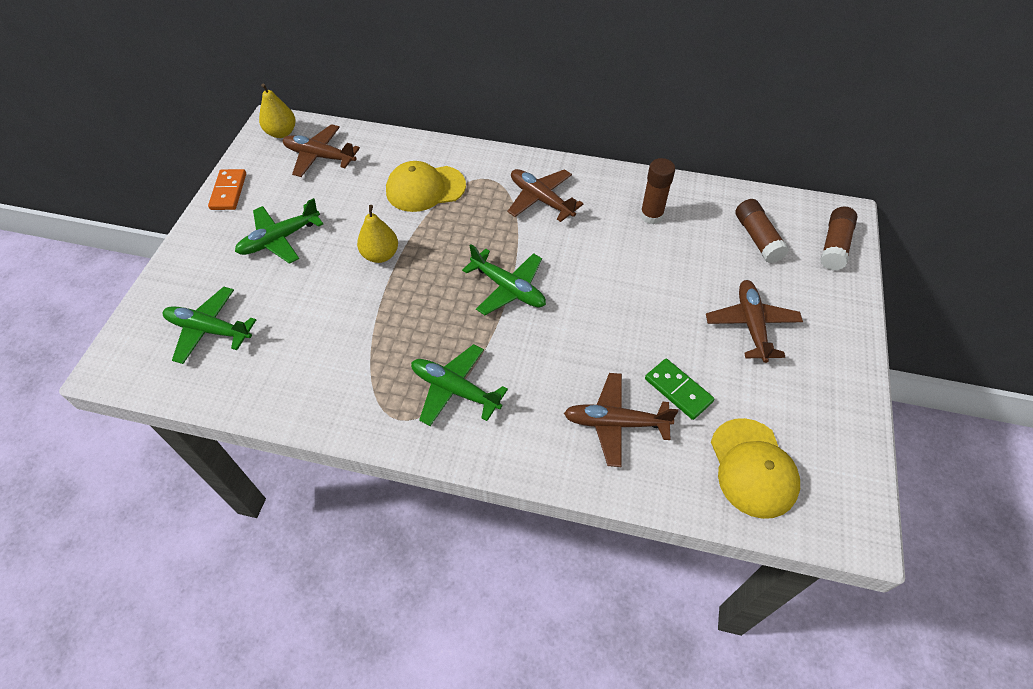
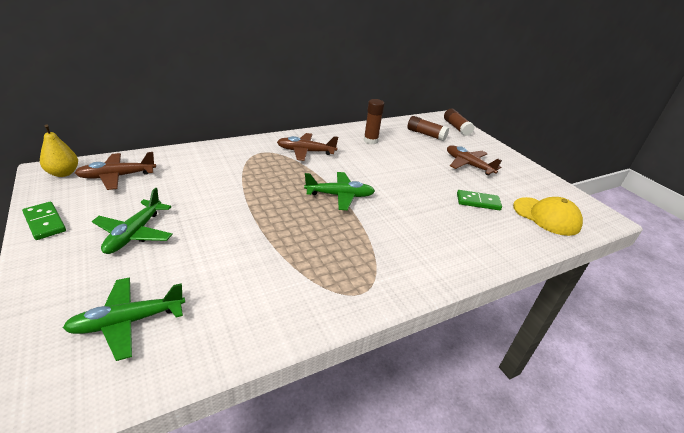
camera: 45 degrees left, 20 degrees down
(229, 191) = (45, 222): orange domino -> green domino
(380, 255) = (234, 211): yellow pear -> none
(425, 188) = (225, 168): yellow cap -> none
(455, 389) = (374, 258): green plane -> none
(615, 423) = (473, 229): brown plane -> none

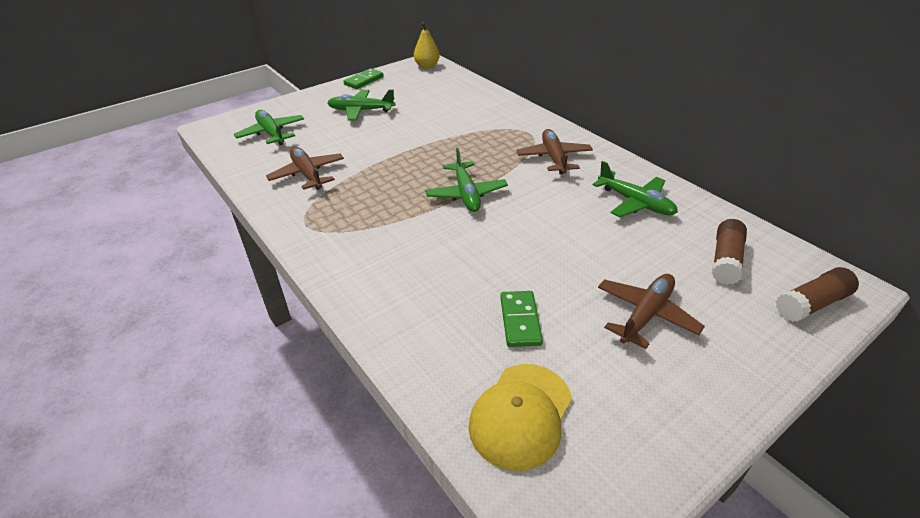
camera: 85 degrees right, 5 degrees up
(117, 176) = (434, 83): brown plane -> brown plane (307, 174)
(370, 141) = (635, 203): brown glue stick -> green plane

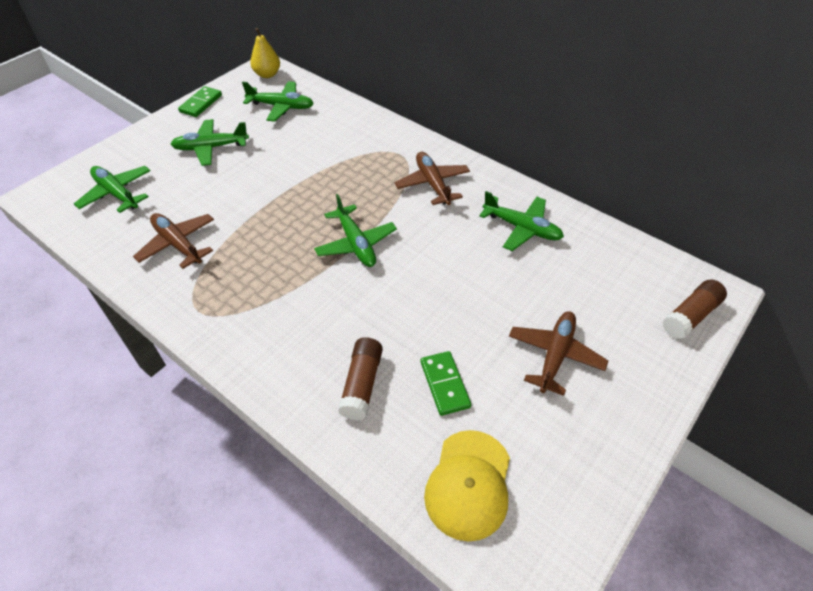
camera: 15 degrees left, 10 degrees up
(431, 89) = (281, 107): none -> green plane
(725, 260) = (613, 281): brown glue stick -> brown glue stick (362, 384)

